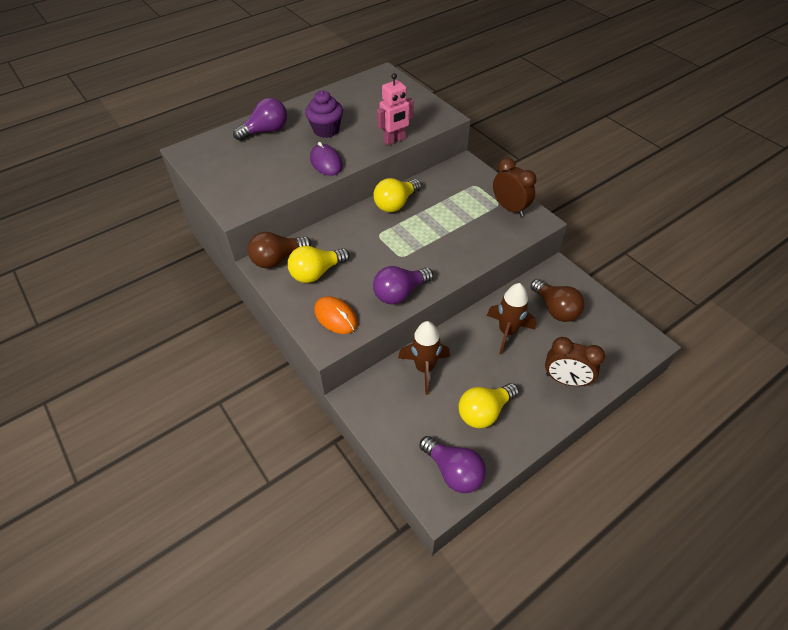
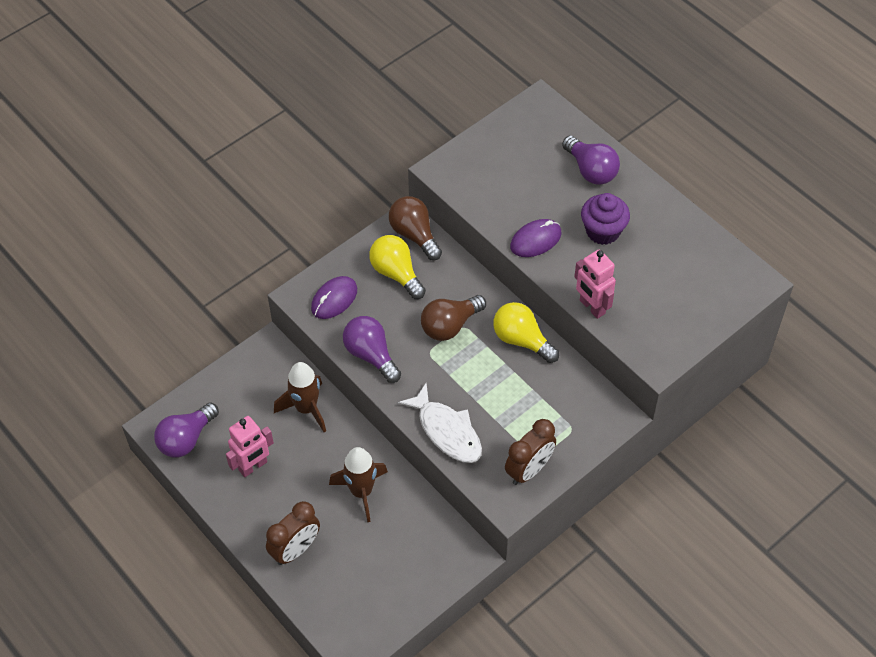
camera: 85 degrees right, 5 degrees up
(335, 317) = (334, 299): orange mouse -> purple mouse
(477, 250) = (447, 431): none -> white fish
(484, 412) = (253, 466): yellow light bulb -> pink robot
(555, 309) = (401, 547): brown light bulb -> brown light bulb (450, 325)
(565, 380) = (295, 549): brown clock -> brown clock turned 150 degrees counterclockwise

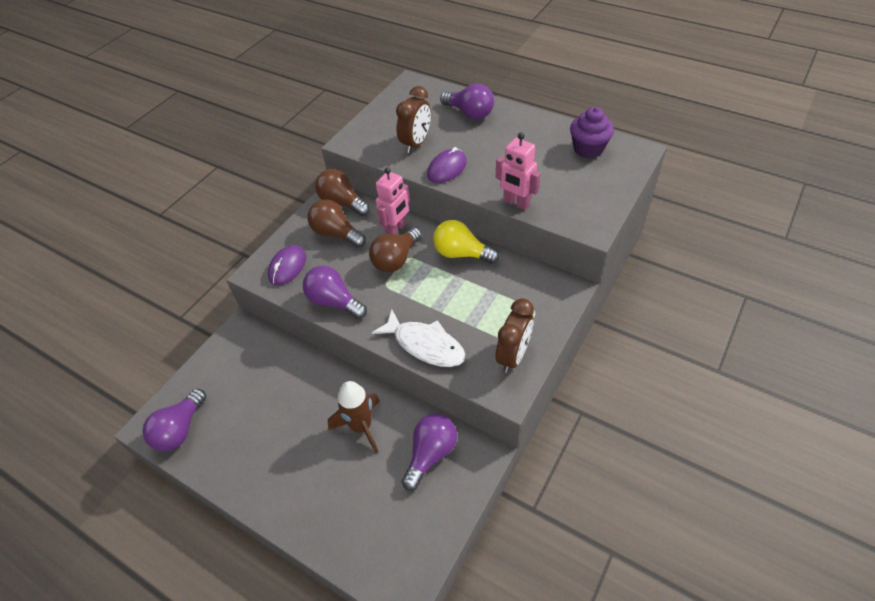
camera: 15 degrees left, 5 degrees down
(253, 466) = (251, 435): pink robot -> pink robot (396, 229)
(295, 549) = (313, 503): brown clock -> brown clock (416, 143)
(306, 408) = (288, 368): brown rocket -> none
(396, 273) = (336, 233): yellow light bulb -> brown light bulb
(419, 539) = (430, 454): none -> purple light bulb
(603, 231) = (498, 149): purple cupcake -> purple cupcake (588, 149)

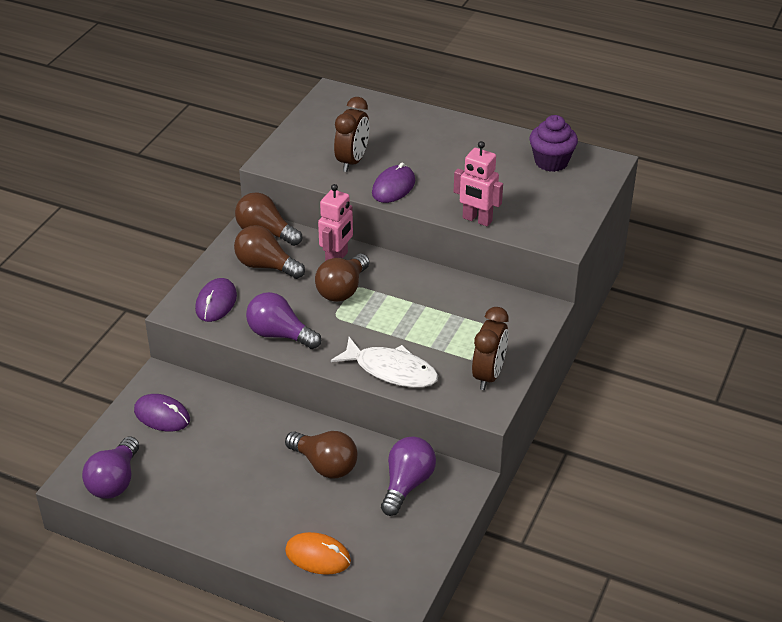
camera: 10 degrees left, 10 degrees down
(234, 365) = (162, 415): none -> purple mouse
(338, 529) = (318, 556): none -> orange mouse
(361, 426) = (325, 465): brown rocket -> brown light bulb
(461, 253) = (417, 280): yellow light bulb -> none
(469, 113) = (410, 126): purple light bulb -> none

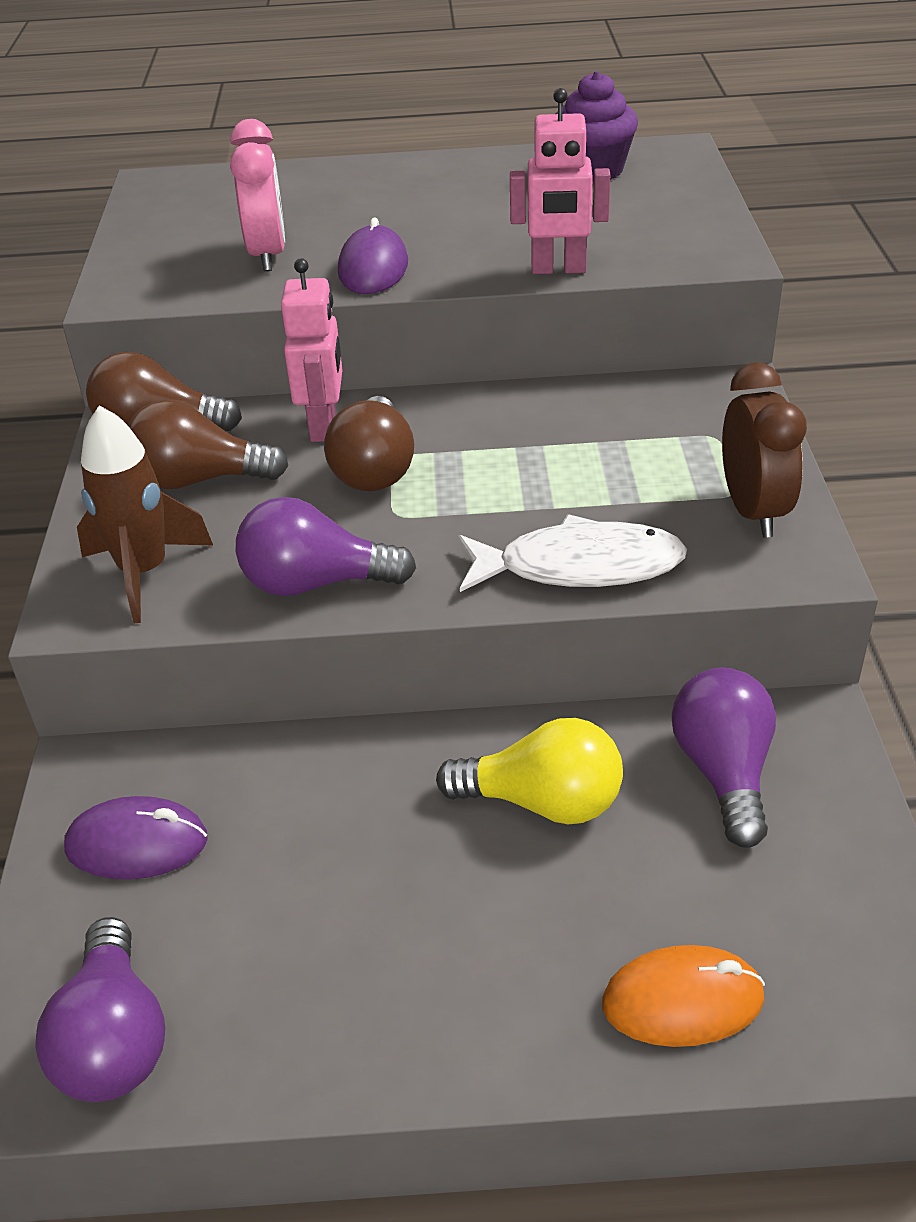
camera: 25 degrees left, 0 degrees up
(216, 303) = (144, 573): purple mouse -> brown rocket
(325, 465) = (543, 802): brown light bulb -> yellow light bulb
(352, 161) = (267, 255): brown clock -> pink clock

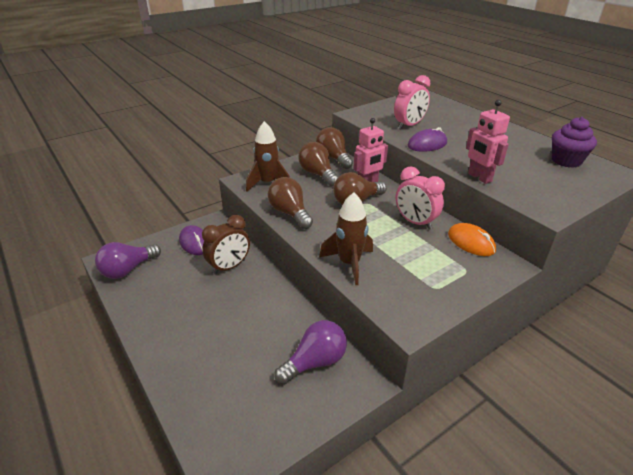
camera: 55 degrees right, 5 degrees down
(316, 583) = (290, 213): purple light bulb -> brown light bulb
(523, 427) = (415, 222): none -> pink clock
(543, 802) = (266, 318): yellow light bulb -> none
(579, 566) = (349, 263): white fish -> brown rocket
(682, 1001) = (198, 389): orange mouse -> orange mouse (471, 242)
(753, 511) = (428, 297): brown clock -> brown clock (229, 267)

